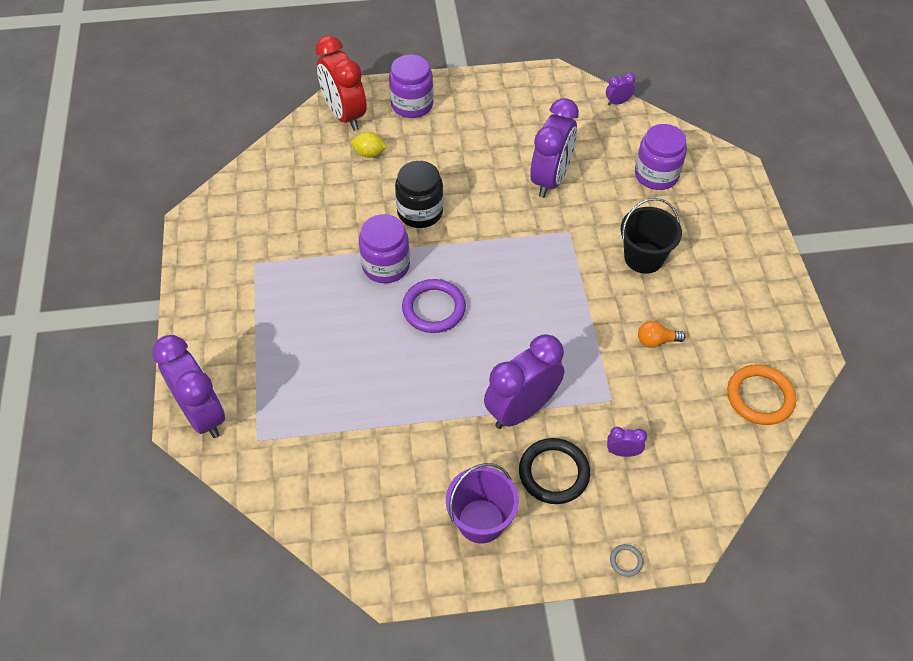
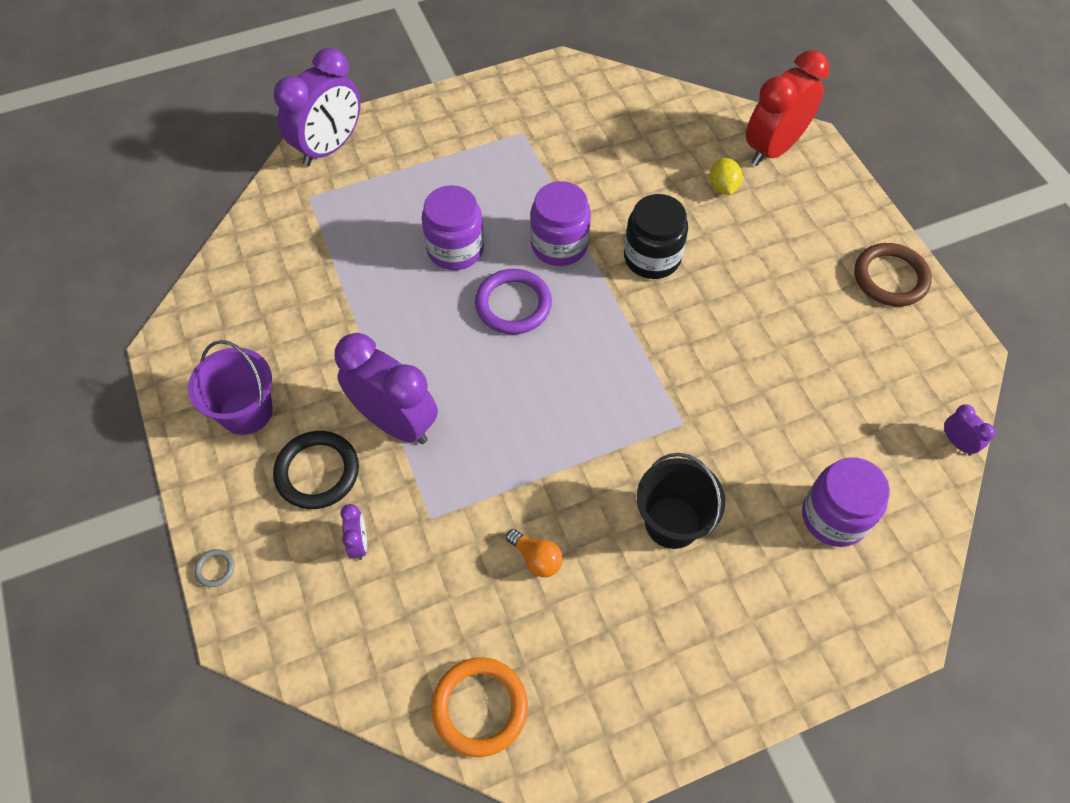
camera: 75 degrees right, 5 degrees up
(412, 105) = (824, 208): purple jar -> purple jar (455, 249)
(484, 91) = (890, 278): none -> brown ring
(550, 179) = (766, 385): purple clock -> none
(656, 341) = (536, 558): orange light bulb -> orange light bulb turned 150 degrees clockwise

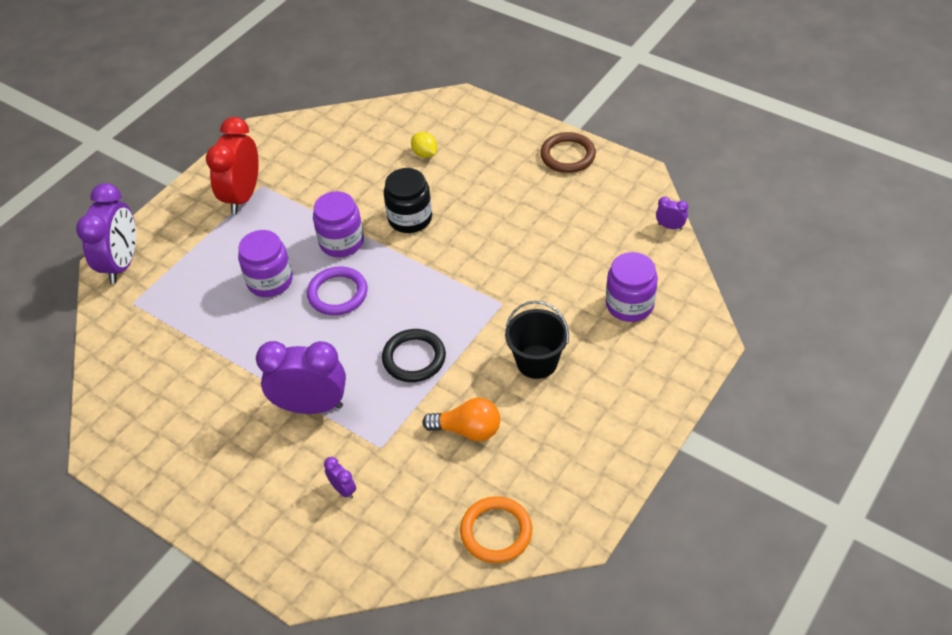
camera: 30 degrees left, 10 degrees down
(215, 569) = (253, 564): grey ring -> none
(246, 411) = (196, 459): purple bucket -> none
(317, 472) = (280, 466): black ring -> black ring (414, 358)
(536, 558) = (468, 430): orange light bulb -> orange light bulb, size x1.56
(773, 148) = (440, 115): red clock -> red clock (243, 196)

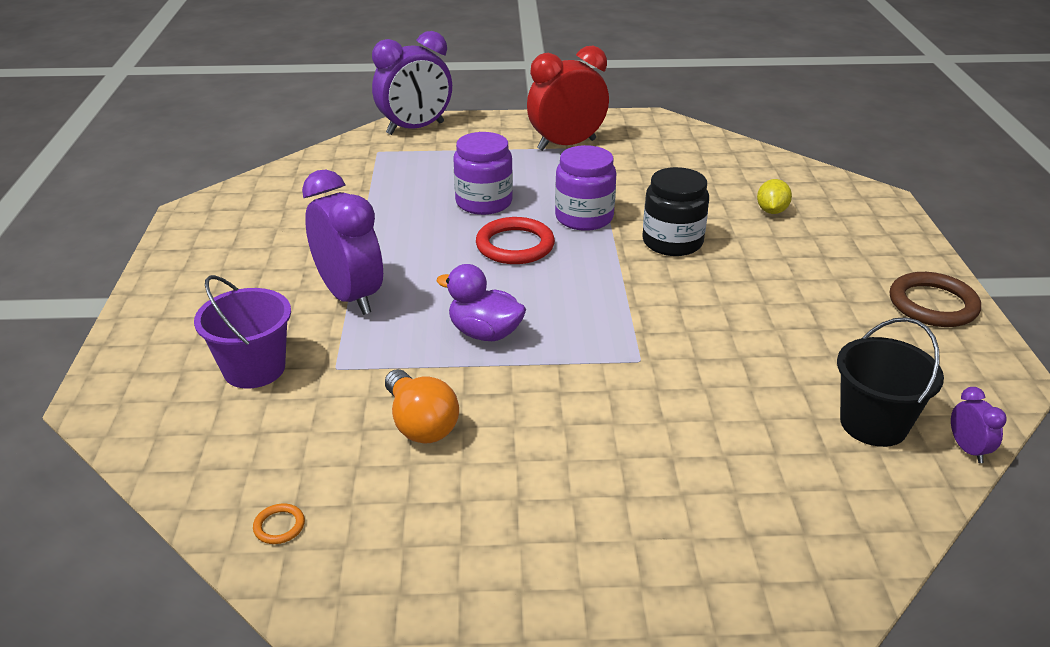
camera: 50 degrees right, 15 degrees down
(337, 293) = (515, 245): purple ring -> red ring
(343, 489) = (254, 369): purple clock -> purple bucket
(414, 358) = (485, 333): black ring -> purple duck
(496, 532) = (279, 526): orange ring -> orange ring, size x0.44
(537, 362) = (585, 432): black bucket -> black bucket (873, 424)
(629, 304) = (781, 475): purple jar -> none

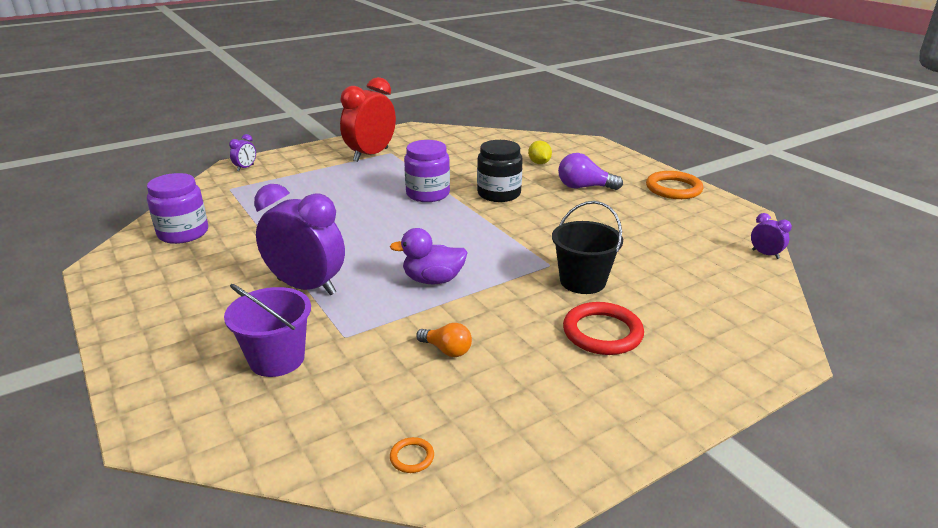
camera: 30 degrees left, 5 degrees down
(415, 128) = (245, 168): purple clock -> purple clock, size x0.43
(420, 424) = (447, 350): orange light bulb -> orange light bulb, size x0.64
(484, 202) = (347, 201): purple jar -> purple jar (183, 233)
(515, 245) = (398, 222): red ring -> red ring (602, 332)
(798, 264) = (584, 187): none -> purple light bulb
(873, 424) = (709, 257): black bucket -> black bucket (582, 281)
(933, 304) = (673, 188): brown ring -> orange ring

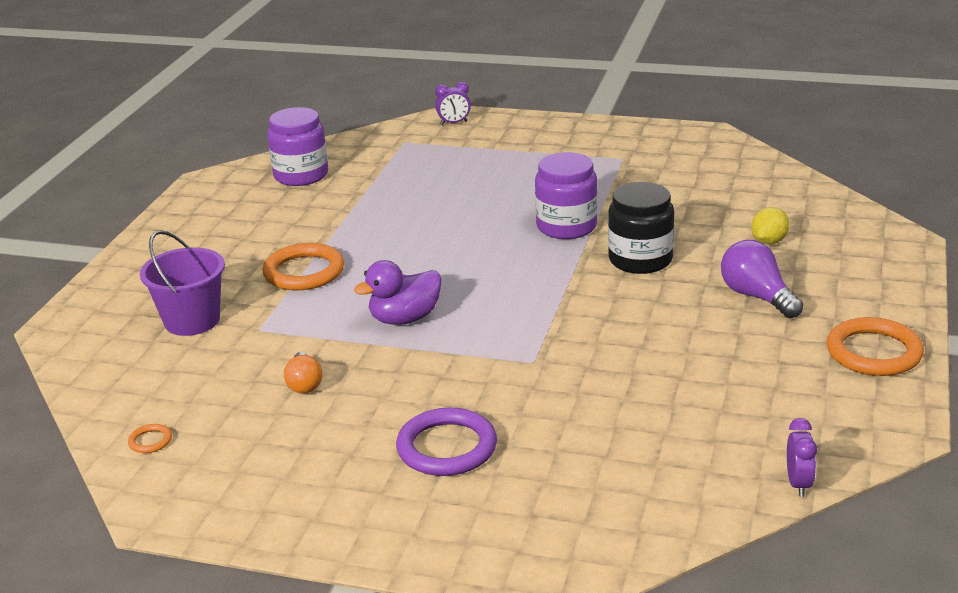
camera: 50 degrees right, 0 degrees up
(306, 287) = (304, 272): purple clock -> orange ring
(371, 155) = (597, 153): red clock -> none
(433, 280) = (405, 319): purple duck -> purple duck turned 75 degrees counterclockwise
(582, 281) = (529, 394): black bucket -> none
(602, 332) = (447, 447): red ring -> purple ring

